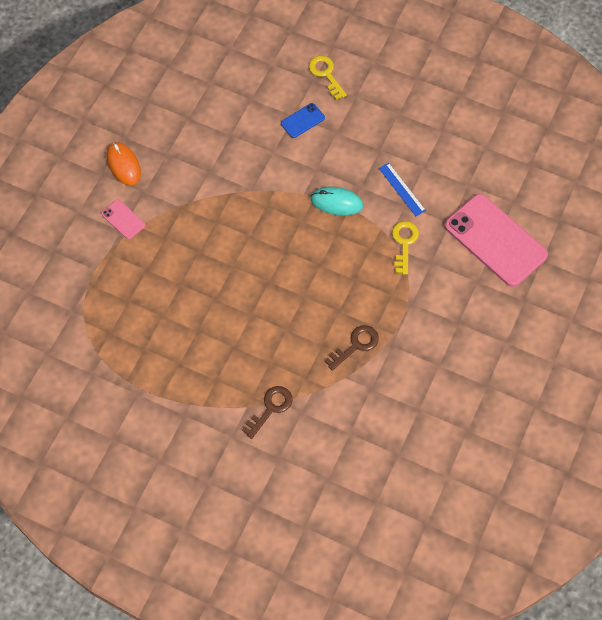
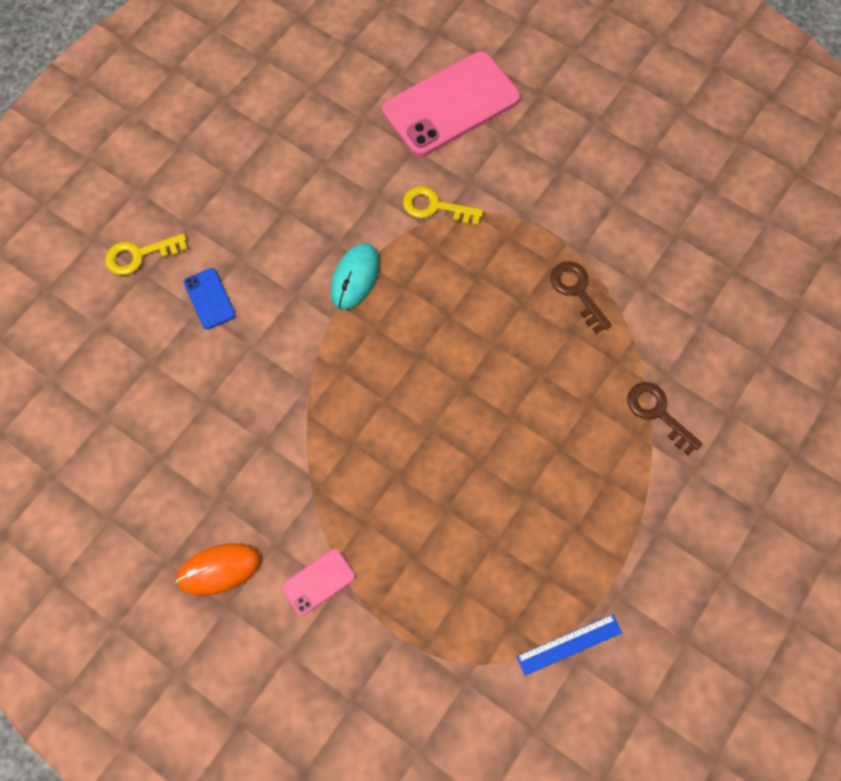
camera: 80 degrees left, 5 degrees up
(402, 189) = (352, 194): blue ruler -> blue ruler (569, 644)

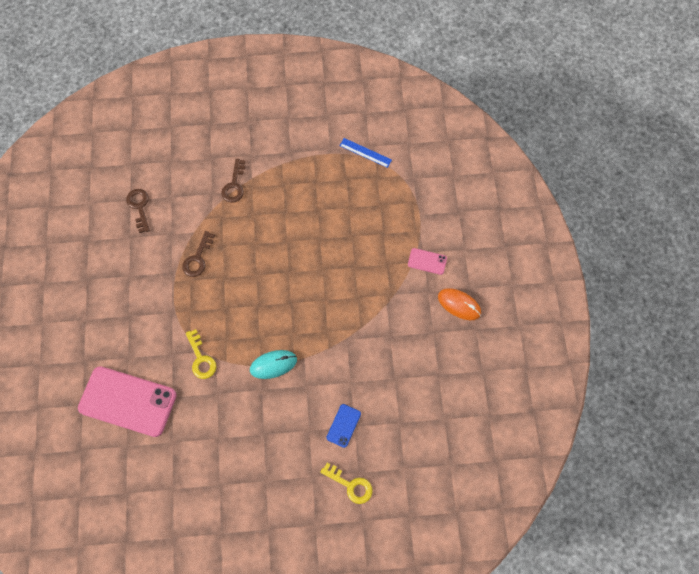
camera: 130 degrees left, 0 degrees up
(714, 273) = (139, 207): none -> brown key

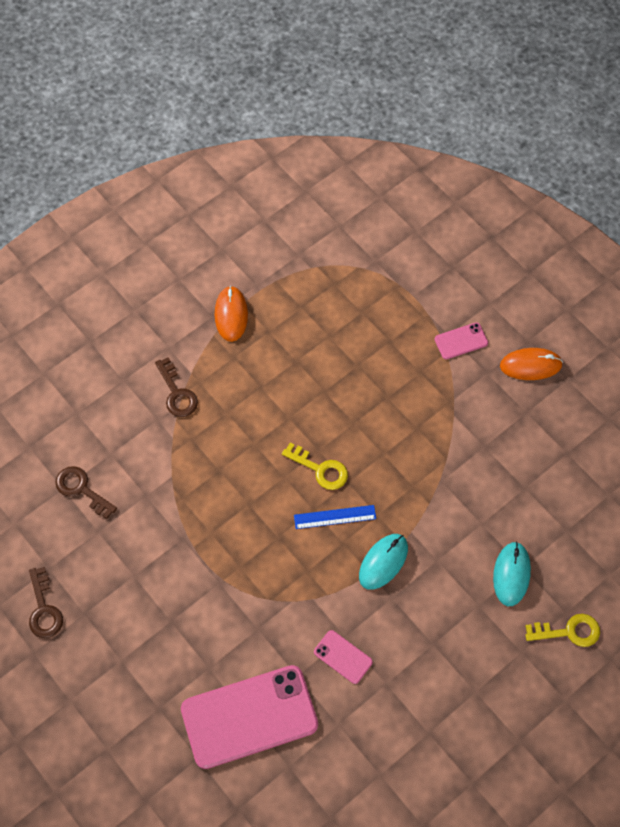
camera: 35 degrees left, 5 degrees down
(198, 258) = (201, 502): brown key -> brown key (44, 609)
(201, 358) = (296, 611): yellow key -> yellow key (320, 469)
(206, 404) = (343, 657): none -> pink phone
(301, 158) = (231, 315): none -> orange mouse
(343, 425) = (511, 574): blue phone -> turquoise mouse
(365, 153) = (300, 265): blue ruler -> blue ruler (335, 517)

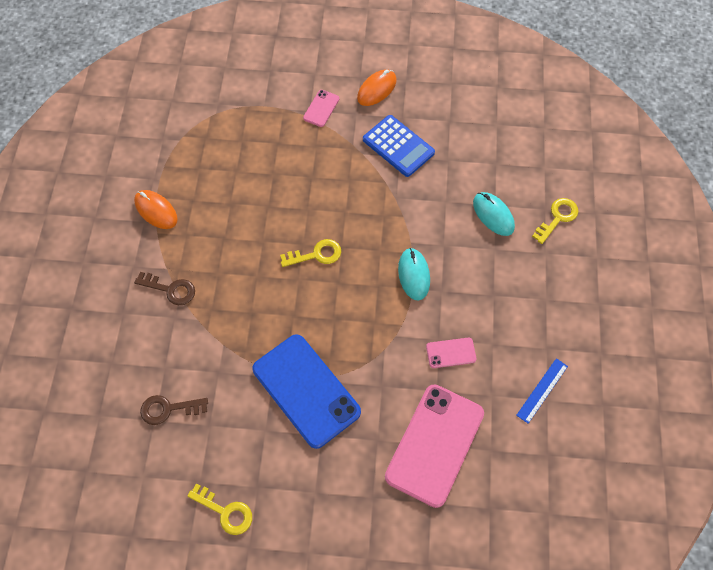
camera: 45 degrees left, 0 degrees up
(44, 609) = (225, 511): brown key -> yellow key
(196, 574) = (306, 390): none -> blue phone
(335, 517) = (356, 275): blue ruler -> blue ruler (542, 390)
(493, 436) = (398, 146): none -> blue calculator

